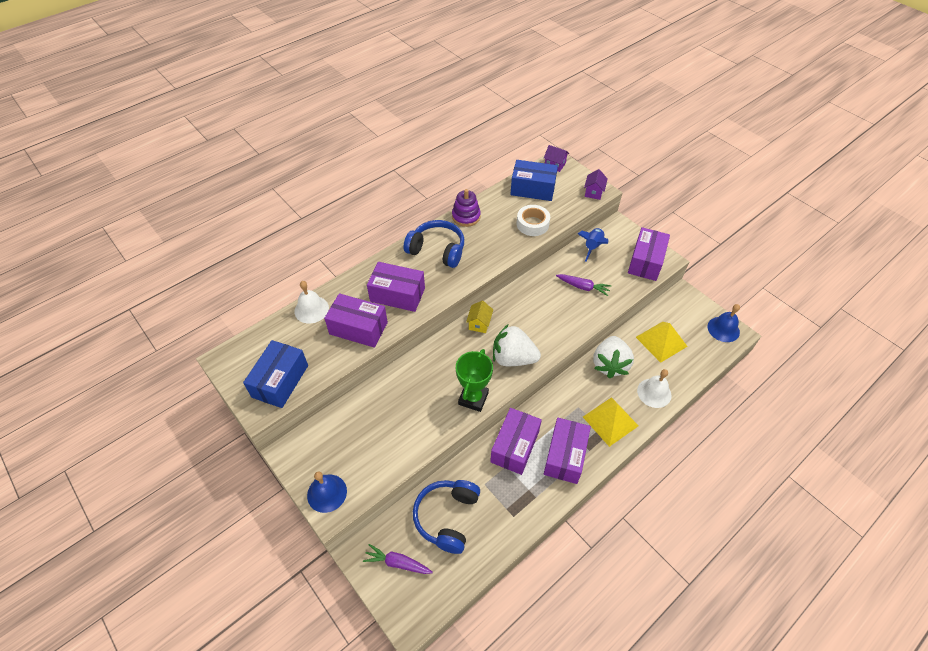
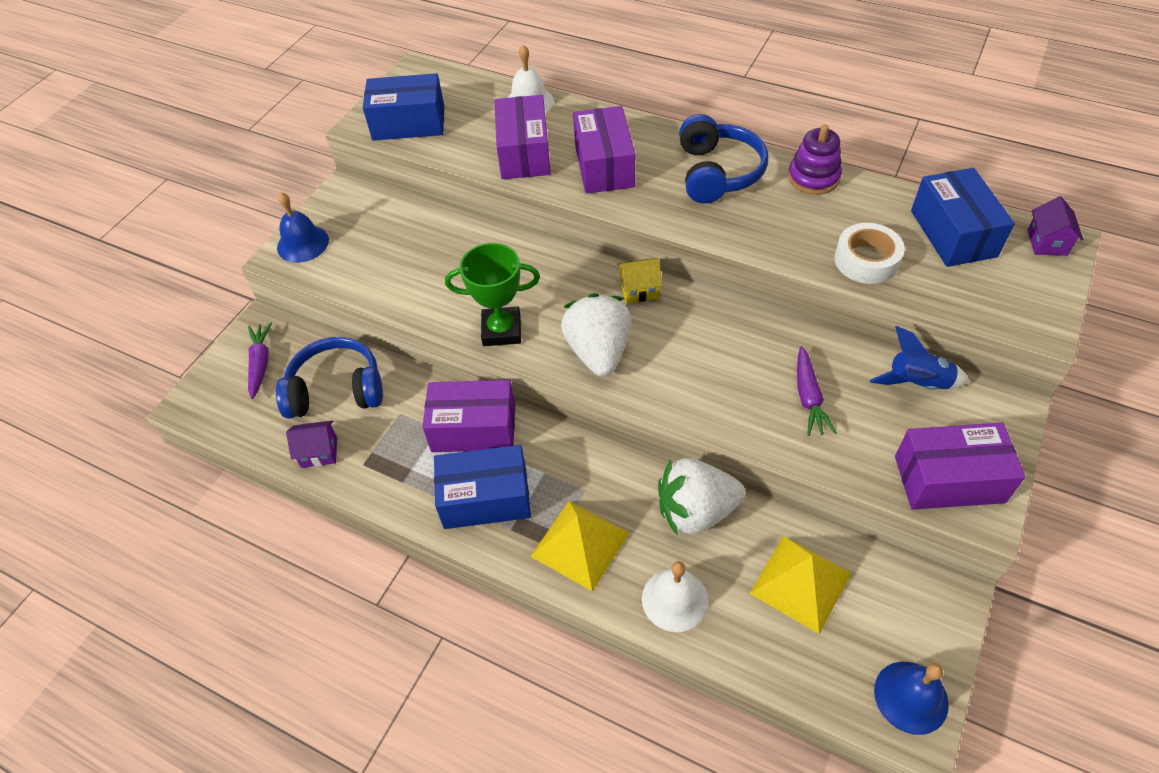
camera: 70 degrees right, 0 degrees up
(565, 456) = (485, 498): purple box -> blue box
(593, 192) = (1027, 319): purple house -> purple house (319, 452)

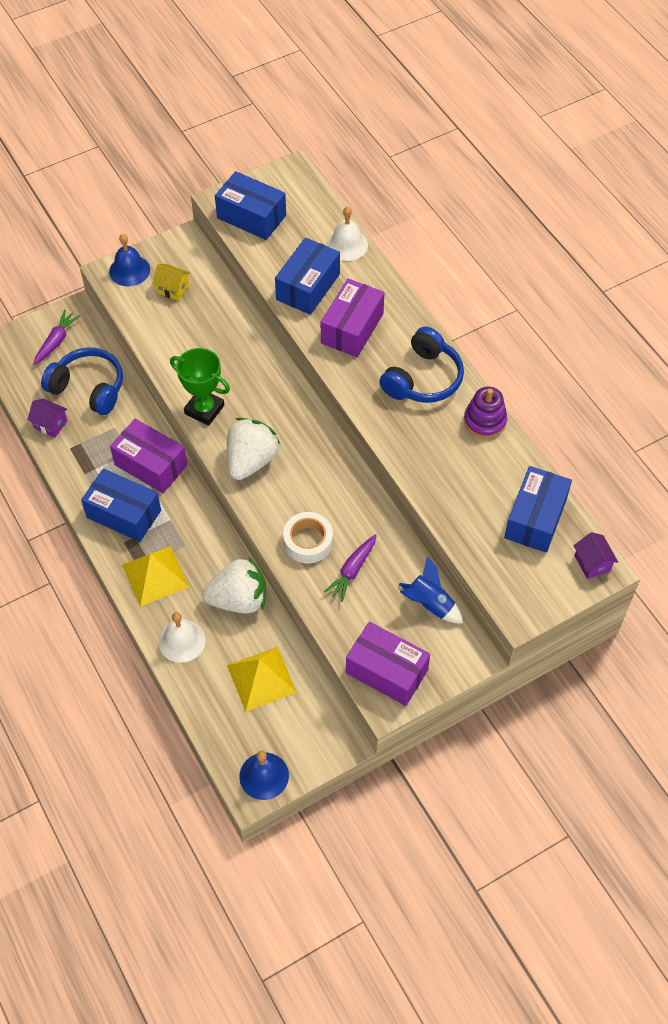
camera: 30 degrees right, 5 degrees up
(524, 153) = (308, 287): purple box -> blue box
(639, 290) = (314, 433): yellow house -> yellow house (173, 289)
(695, 511) = (239, 599): white strawberry -> white strawberry turned 150 degrees clockwise
(866, 260) = (456, 502): white tape -> white tape (308, 541)
(1047, 242) = (592, 563): purple house -> purple house turned 60 degrees counterclockwise

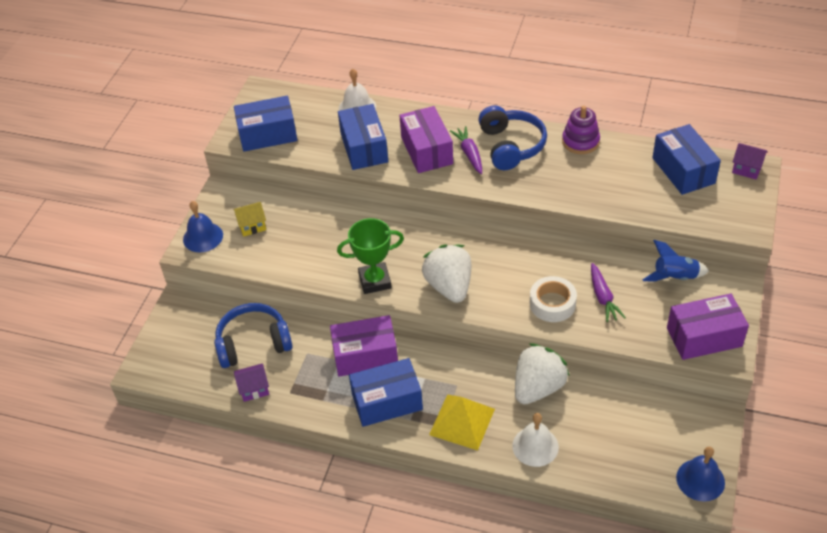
camera: 40 degrees left, 10 degrees down
(56, 341) = (187, 332): purple carrot -> purple carrot (469, 154)
(261, 678) = (618, 422): yellow pyramid -> none

